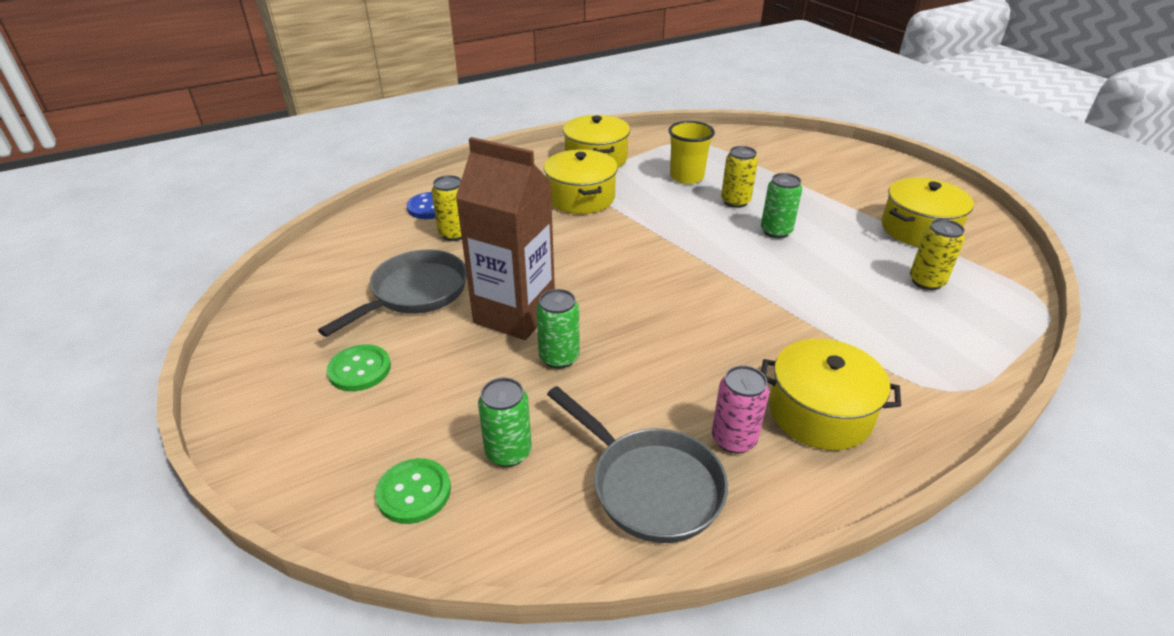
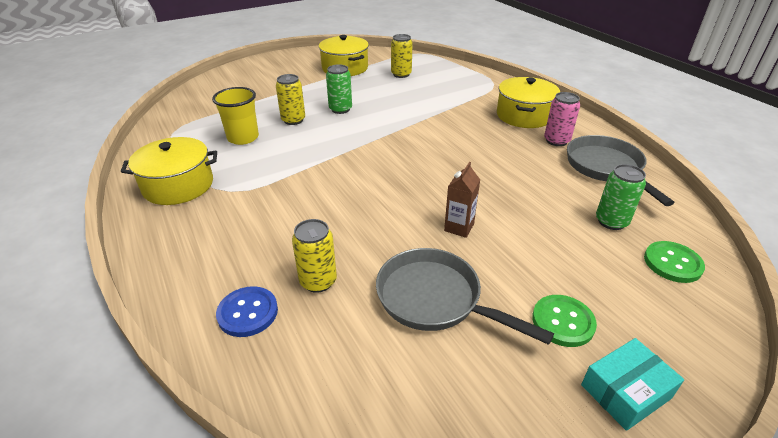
camera: 90 degrees left, 0 degrees up
(270, 393) = (625, 391): none -> turquoise box
(514, 314) = (459, 227): brown carton -> brown carton, size x0.44
(559, 357) = (507, 202): green can -> none
(580, 197) = (261, 195): yellow pot -> none
(650, 486) = (606, 168): grey pan -> grey pan turned 60 degrees counterclockwise

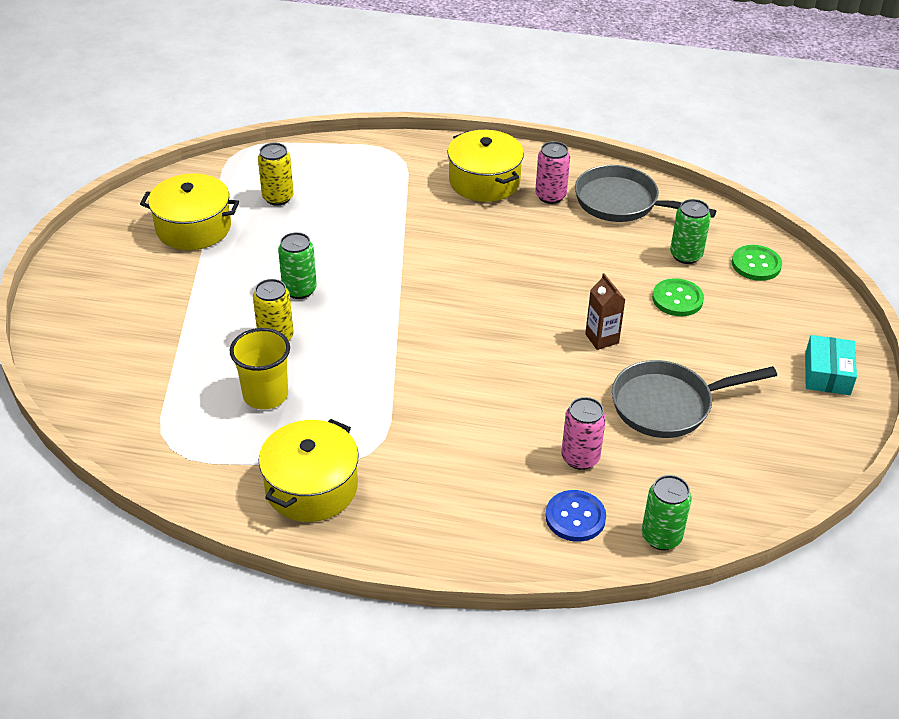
camera: 50 degrees left, 5 degrees up
(269, 381) = (661, 537): none -> green can
(318, 281) = (580, 458): yellow can -> pink can
(563, 322) = (752, 358): green button -> green button (677, 299)

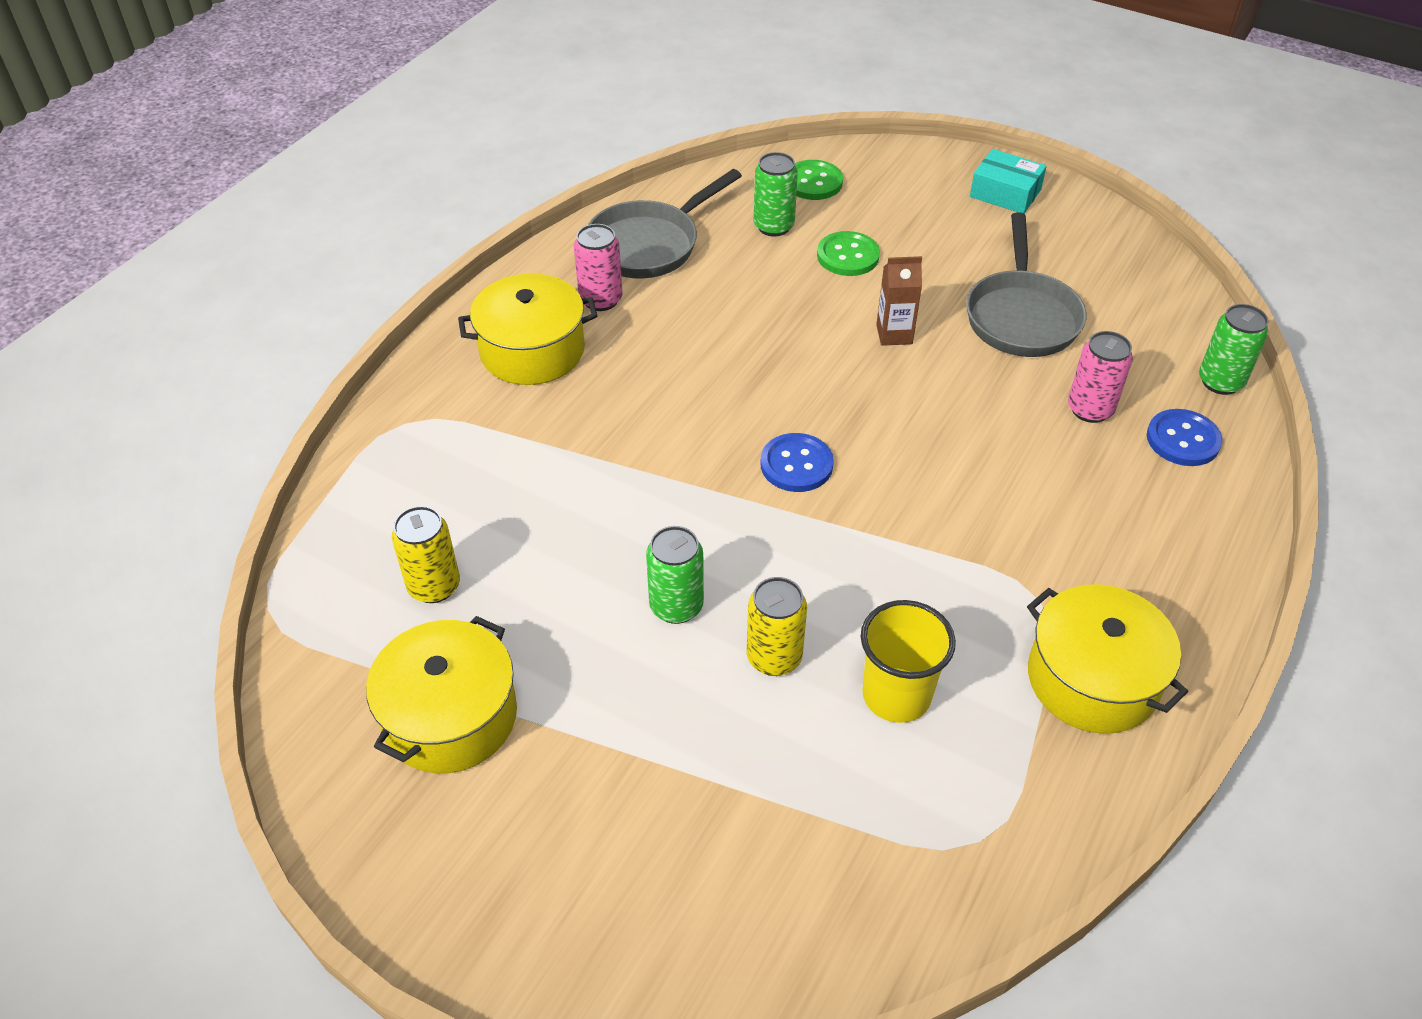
camera: 70 degrees left, 5 degrees up
(441, 315) = (796, 465): none -> blue button

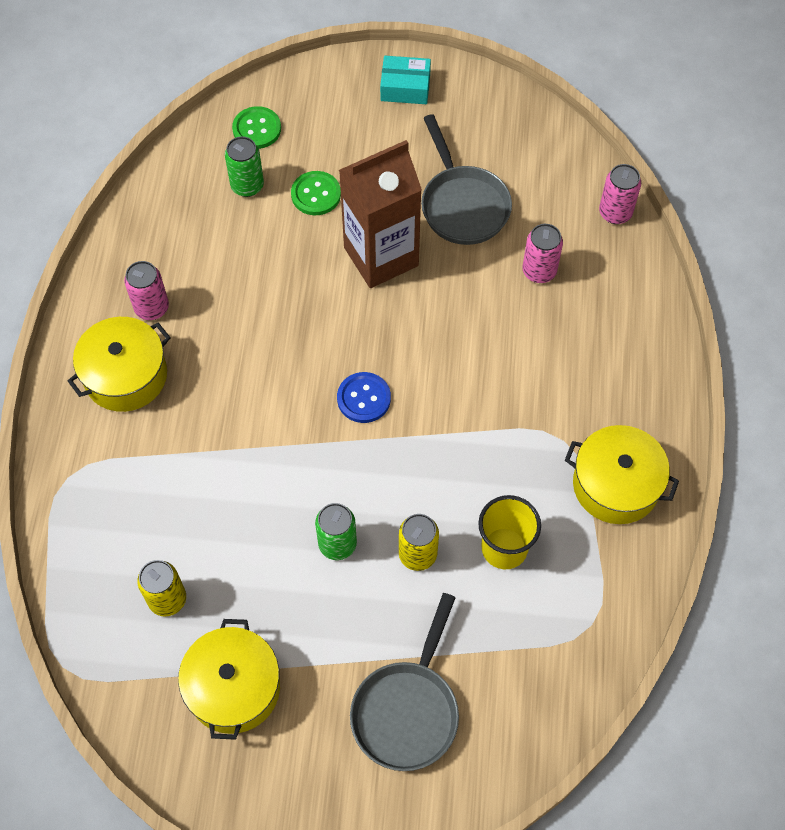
camera: 25 degrees left, 15 degrees up
(649, 245) = (161, 240): grey pan -> grey pan (407, 710)
(894, 334) = (381, 256): brown carton -> brown carton, size x2.27
(1183, 440) = (607, 273): blue button -> none
(1220, 382) = (615, 213): green can -> pink can

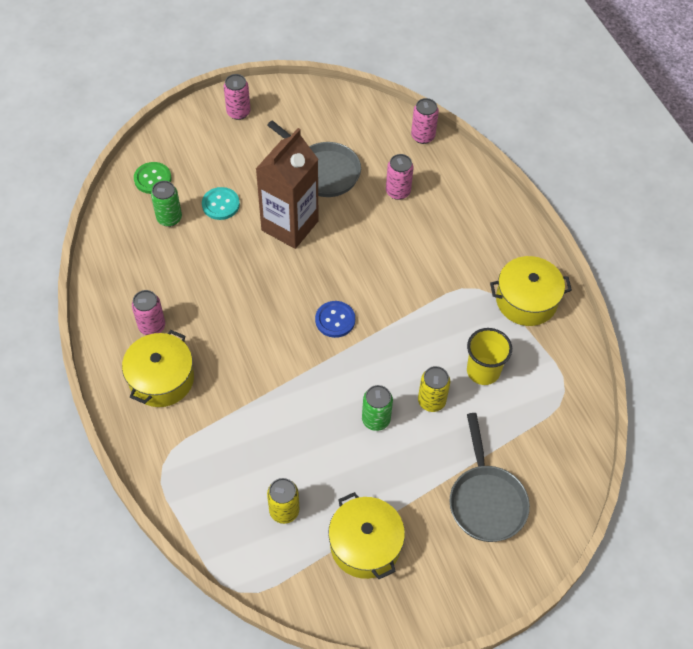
camera: 30 degrees left, 5 degrees down
(316, 194) = (220, 204): green button -> turquoise button
(405, 87) = (238, 112): turquoise box -> pink can

